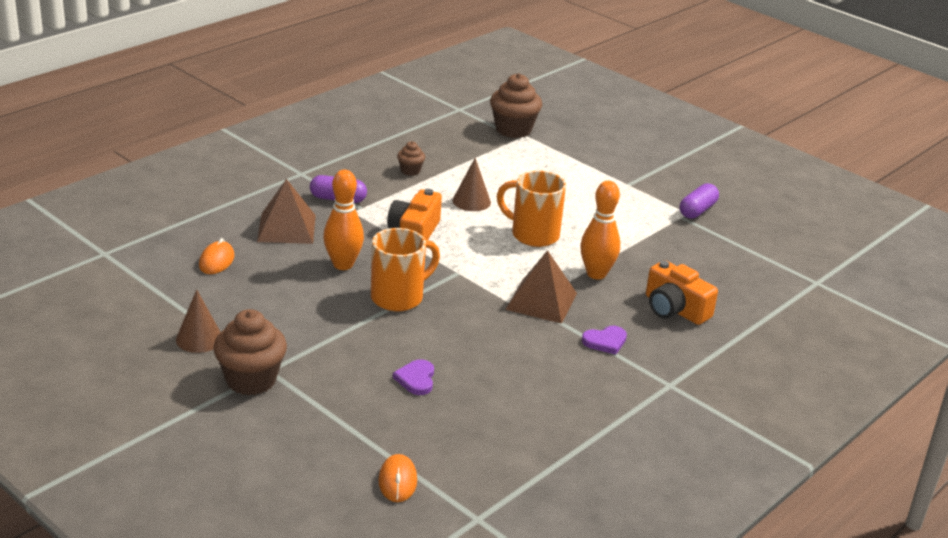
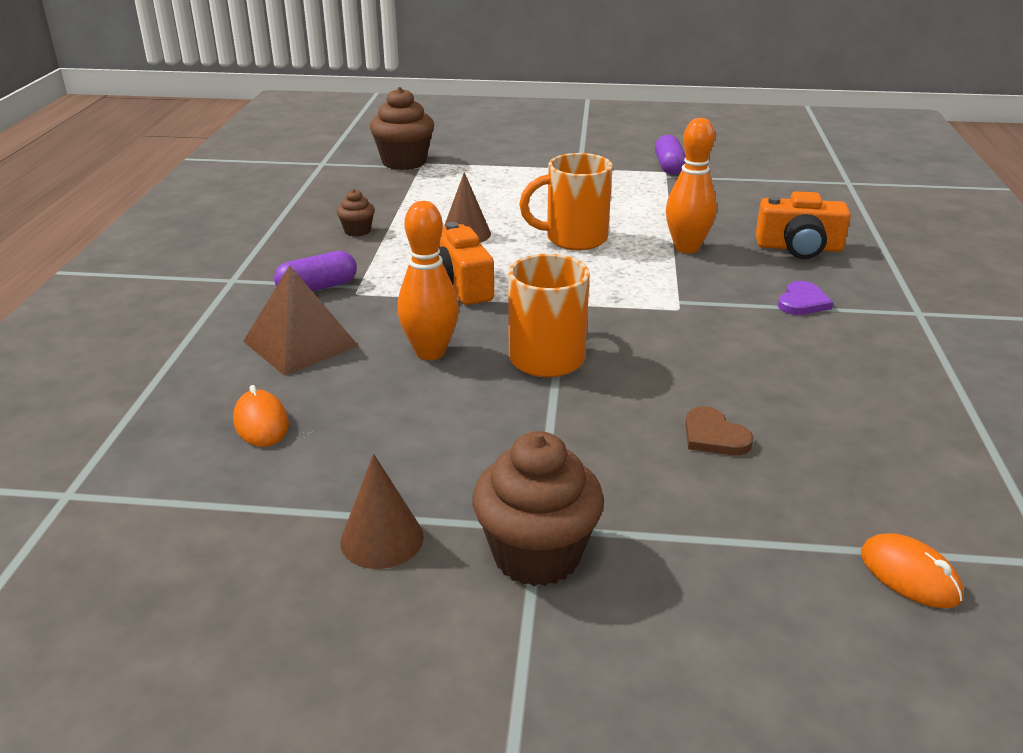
camera: 35 degrees left, 0 degrees up
(416, 379) = (714, 436): purple heart -> brown heart
(541, 301) = (686, 293): brown pyramid -> none

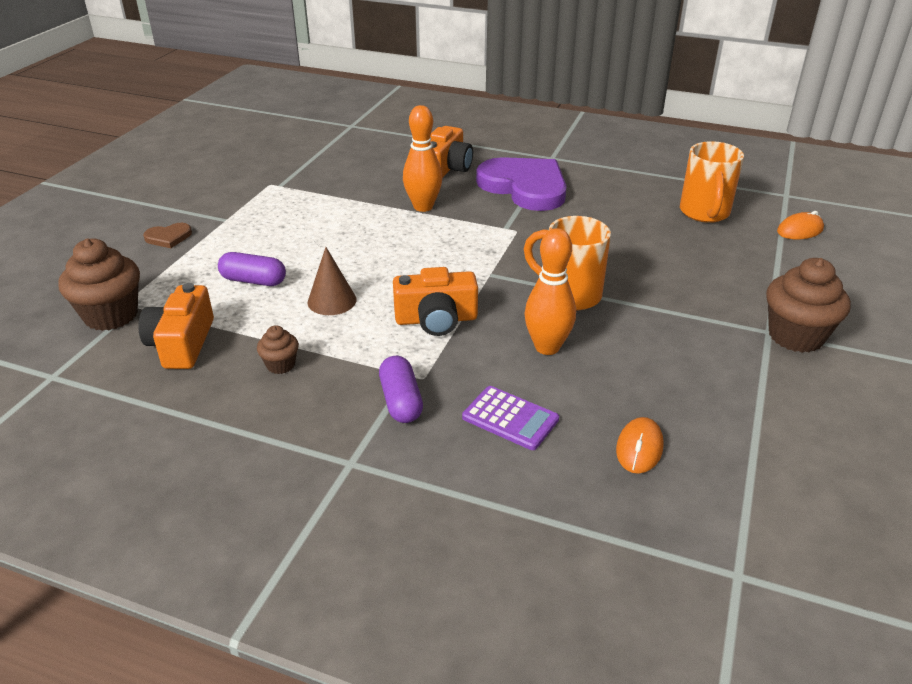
camera: 75 degrees left, 5 degrees up
(261, 423) = (639, 448): orange mouse -> orange mouse turned 60 degrees counterclockwise
(300, 343) = (510, 418): brown pyramid -> purple calculator
(375, 192) = (182, 343): none -> orange camera
(382, 539) = (786, 395): brown cone -> none
(574, 239) = (378, 249): orange mug -> orange mug (704, 213)
(669, 166) = (261, 180): purple capsule -> purple capsule (254, 280)
(714, 436) = (678, 253): brown heart -> brown heart (168, 237)
(802, 302) = (525, 187): purple heart -> purple heart, size x2.42

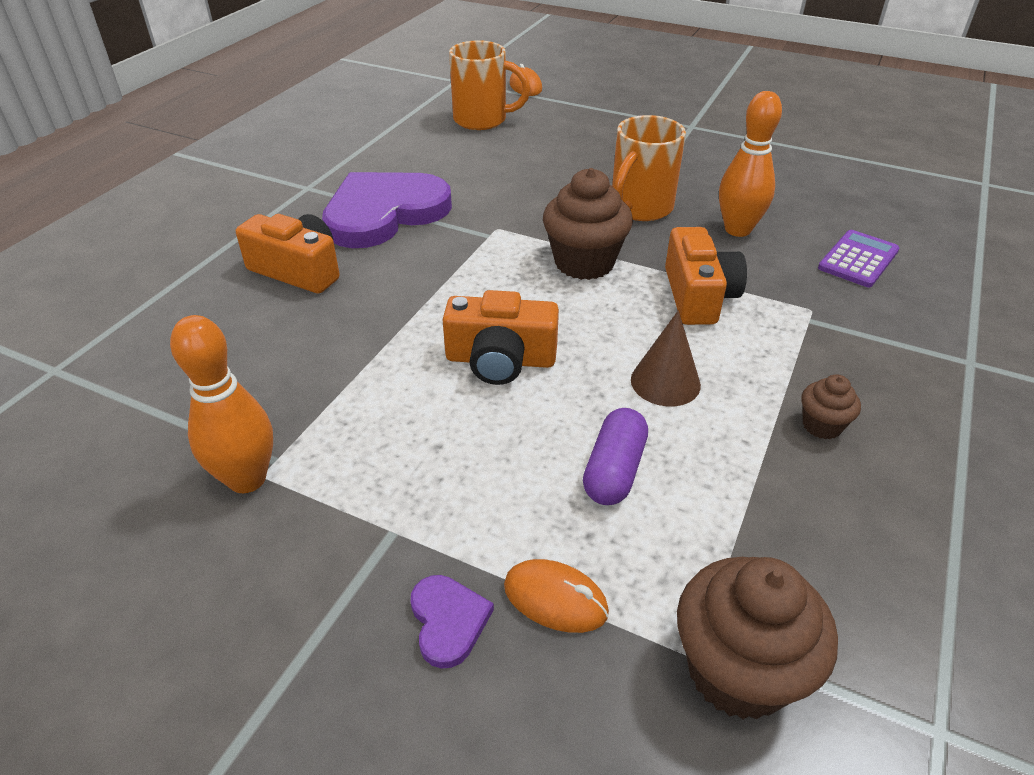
camera: 85 degrees left, 5 degrees up
(168, 237) = (448, 621): brown heart -> purple heart
(182, 343) = (800, 543): orange camera -> orange camera (500, 360)
(401, 401) = (858, 326): purple capsule -> none
(423, 207) = (414, 296): orange bowling pin -> orange bowling pin (247, 479)
(639, 448) = (870, 201): orange mouse -> orange mouse (555, 599)
(795, 336) = (697, 117): brown cupcake -> brown cupcake (584, 263)

